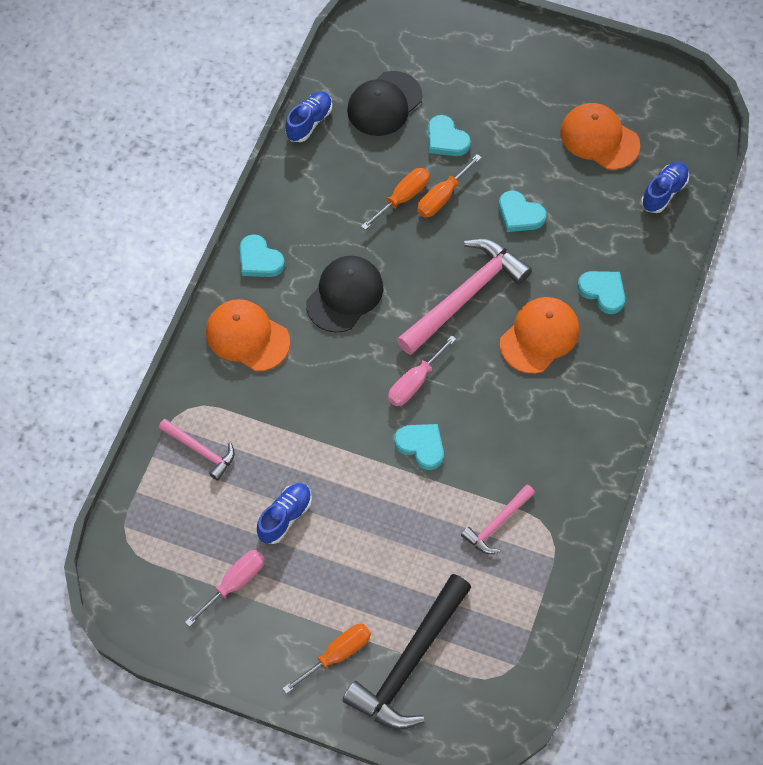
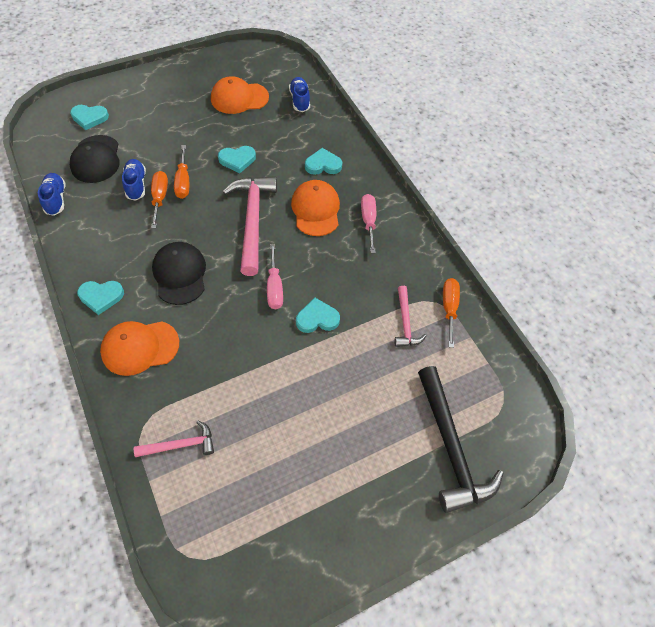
camera: 50 degrees left, 5 degrees down
(234, 583) = (294, 508): pink screwdriver -> pink screwdriver (368, 221)
(285, 517) = (281, 434): blue shoe -> blue shoe (136, 185)
(337, 654) = (406, 487): orange screwdriver -> orange screwdriver (449, 308)
(446, 139) = (154, 152): turquoise heart -> turquoise heart (89, 118)

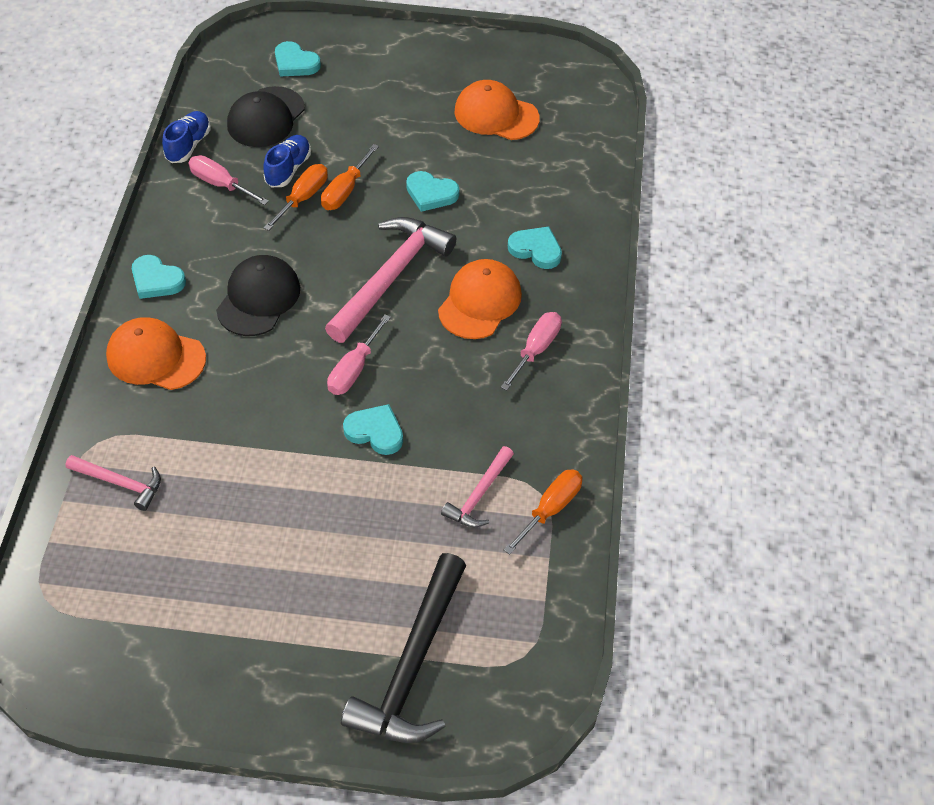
camera: 35 degrees right, 5 degrees down
(97, 214) = (220, 184): none -> pink screwdriver
(300, 100) = (574, 151): blue shoe -> none

